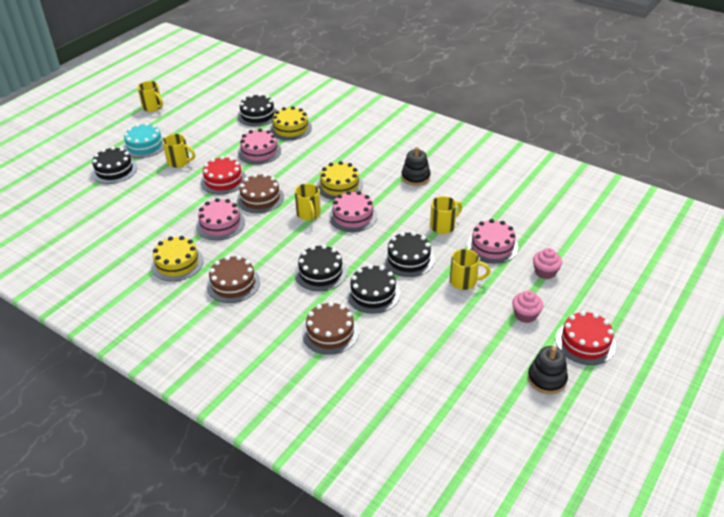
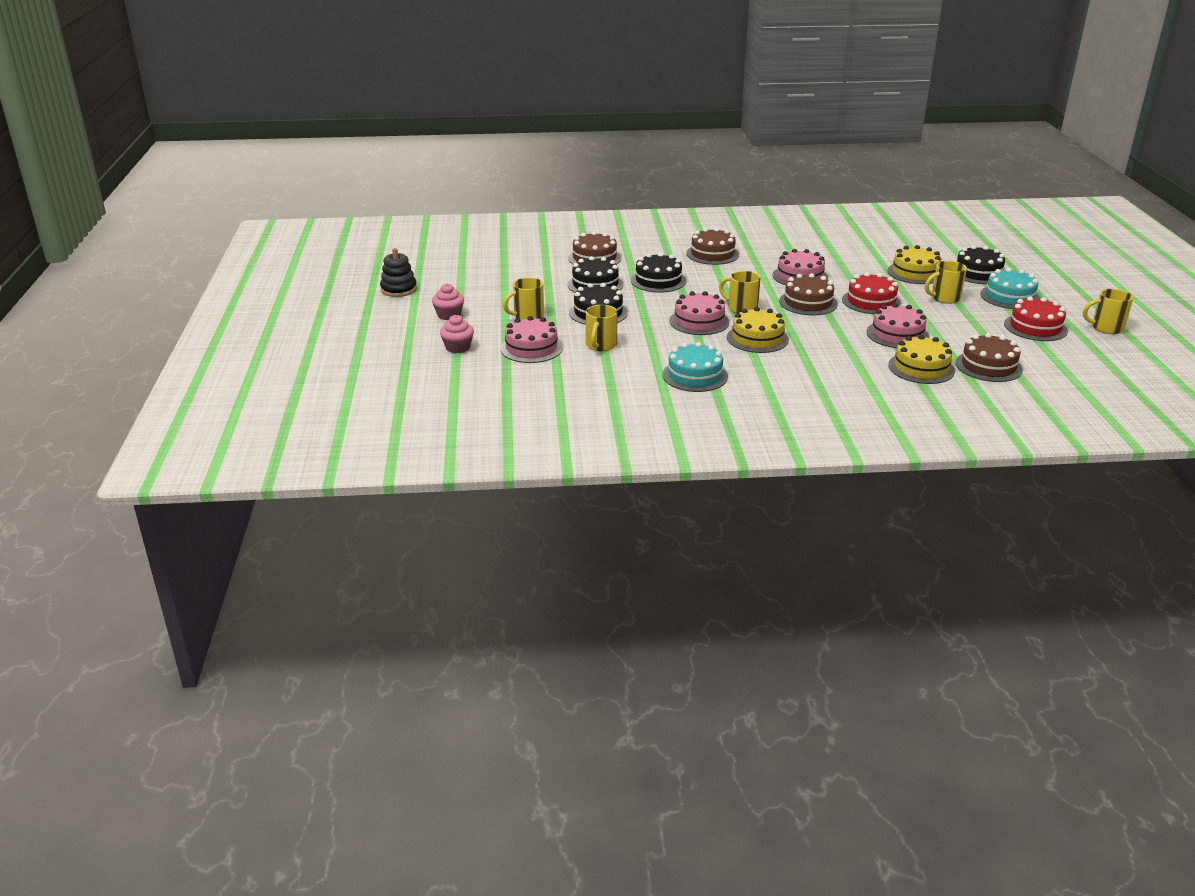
camera: 140 degrees right, 10 degrees down
(177, 263) = (777, 248): yellow cake -> yellow cake (915, 273)
(257, 115) = (988, 366): black cake -> brown cake
(415, 177) = (695, 376): black stacking toy -> turquoise cake
(585, 342) = (381, 317): red cake -> red cake (1035, 327)

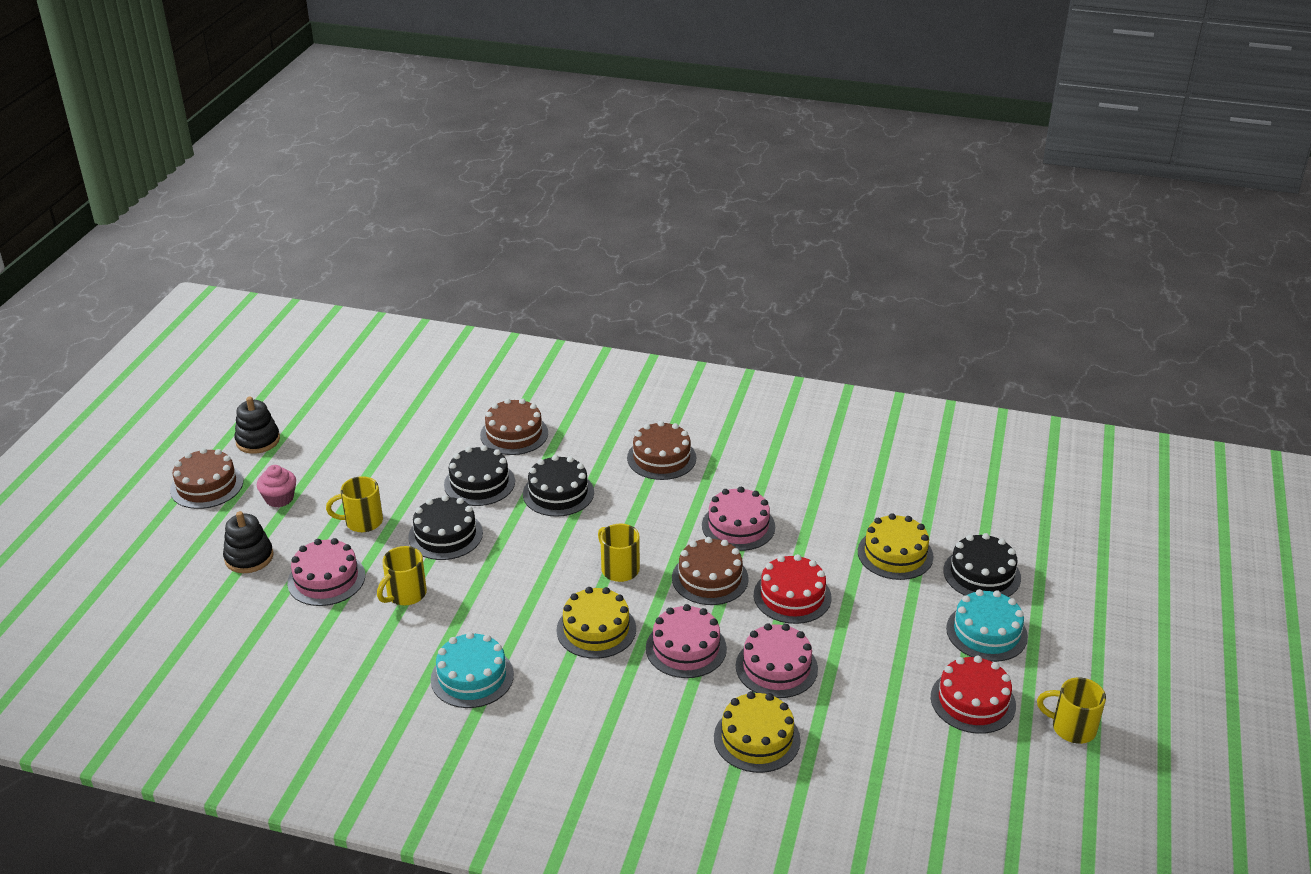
camera: 20 degrees right, 5 degrees up
(458, 347) = (249, 557): pink cupcake -> black stacking toy
(699, 321) = (550, 580): pink cake -> pink cake (686, 648)
(944, 298) = (894, 613): yellow mug -> none
(988, 366) = (847, 759): brown cake -> brown cake (207, 486)

